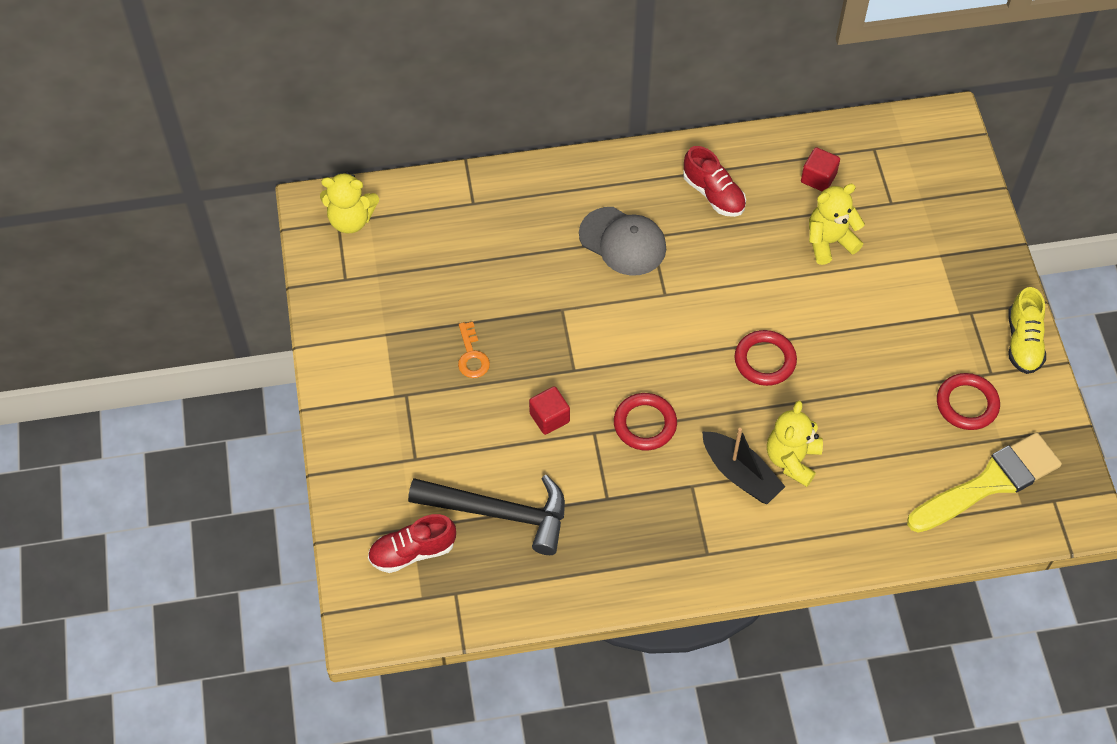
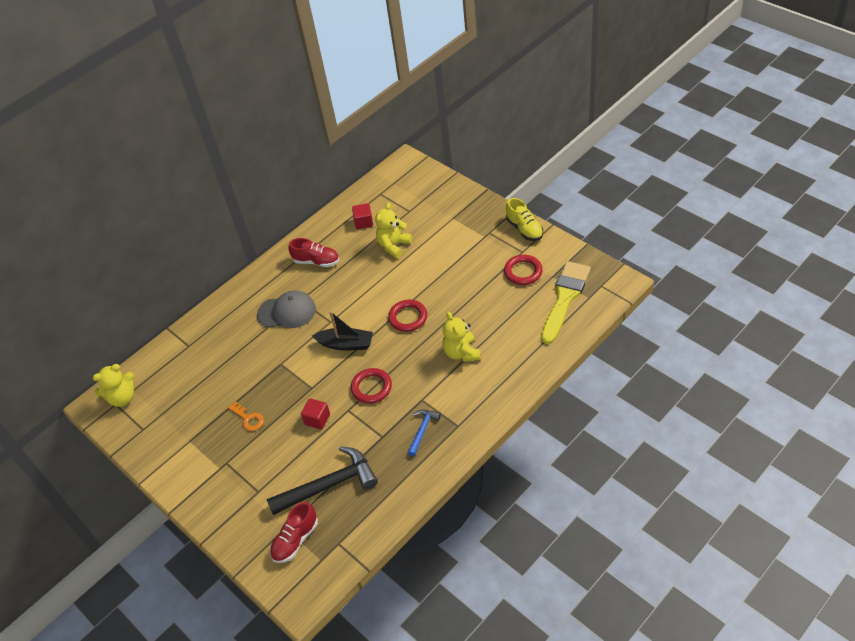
camera: 30 degrees left, 10 degrees down
(661, 527) = (422, 430): none -> blue hammer
(740, 474) = (441, 377): black boat -> black boat (346, 344)

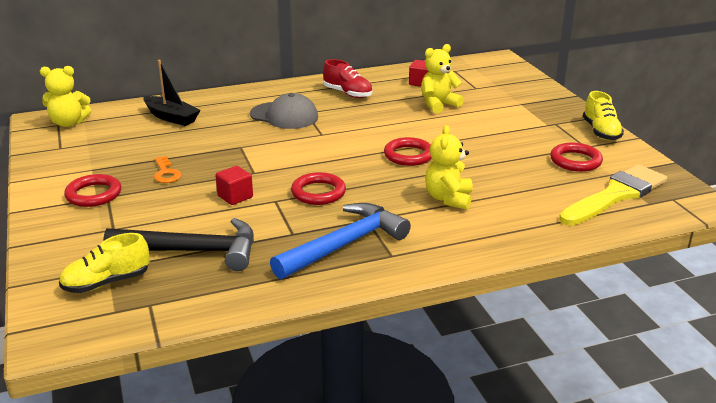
camera: 20 degrees right, 20 degrees down
(214, 466) = (94, 194): none -> red ring
(295, 540) = (106, 282): red shoe -> yellow shoe
(346, 344) = (322, 154): black boat -> black boat (171, 117)
(422, 430) = (345, 244): blue hammer -> blue hammer, size x1.95

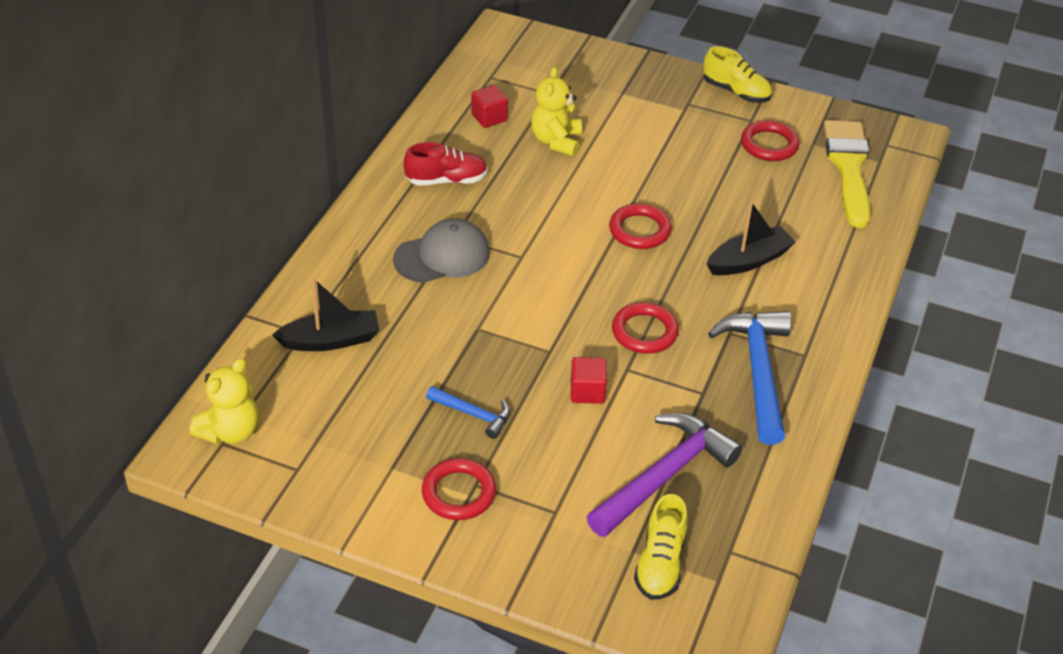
camera: 50 degrees left, 15 degrees up
(166, 173) = (473, 414): orange key -> blue hammer
(193, 251) = (665, 475): black hammer -> purple hammer
(448, 199) = (749, 261): yellow teddy bear -> black boat

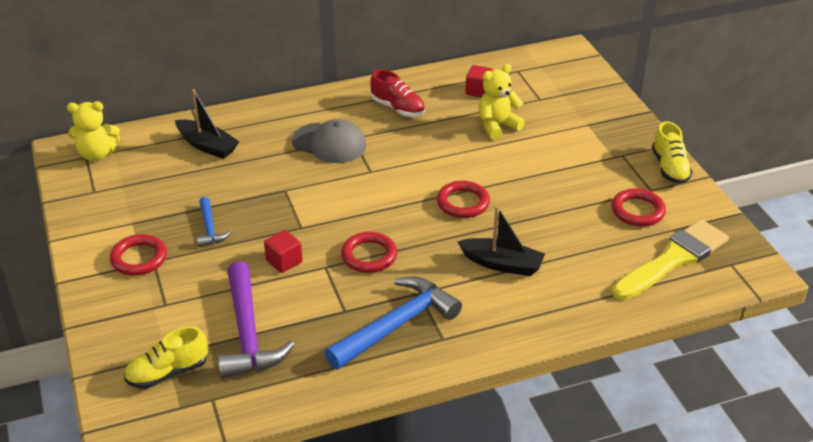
camera: 50 degrees right, 5 degrees down
(665, 475) = (248, 334): purple hammer -> purple hammer turned 75 degrees clockwise

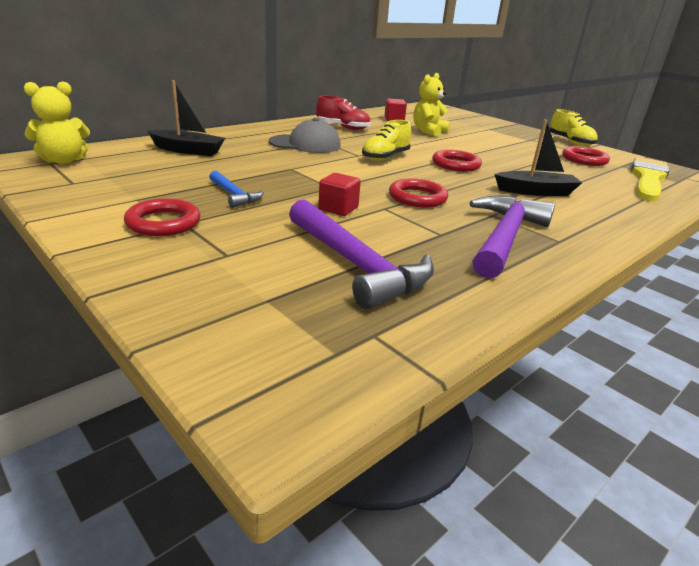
camera: 25 degrees left, 10 degrees down
(168, 373) = (284, 318): yellow shoe -> yellow shoe (385, 157)
(397, 325) = (504, 237): blue hammer -> purple hammer

